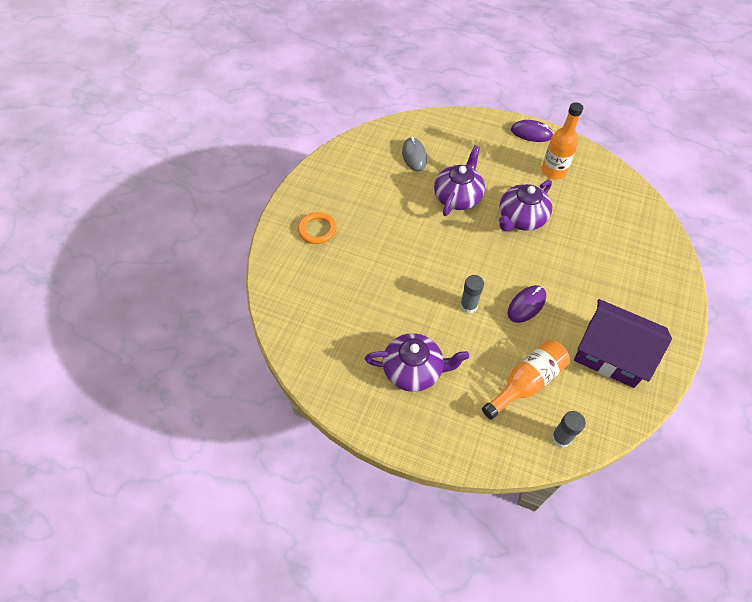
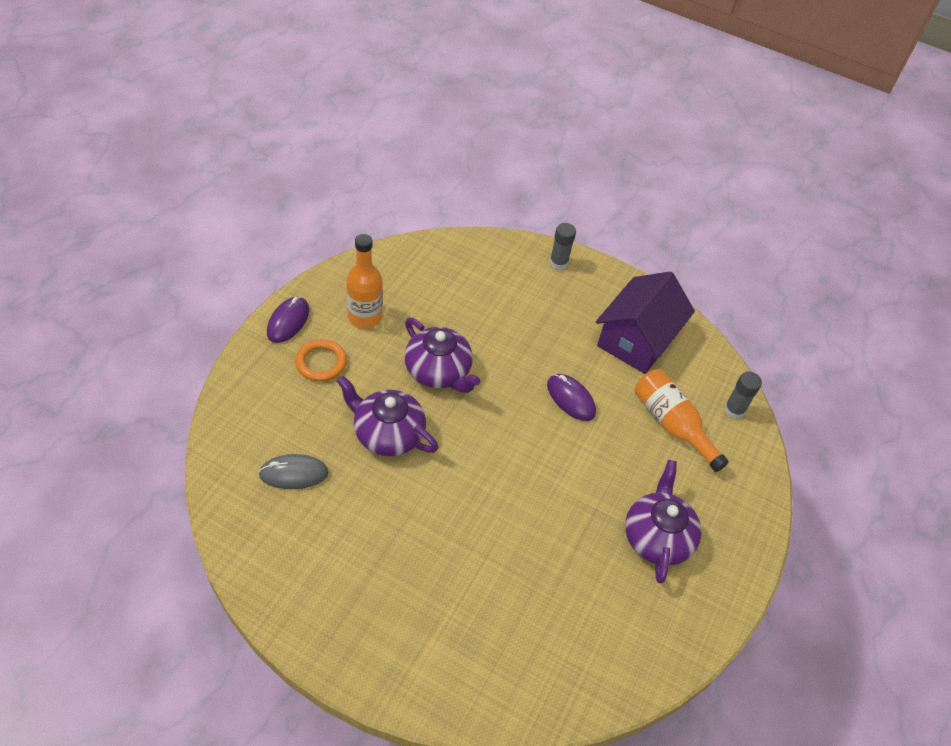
camera: 90 degrees left, 5 degrees down
(317, 230) = (417, 633): orange ring -> orange ring (321, 362)
(468, 306) = (568, 459): grey glue stick -> grey glue stick (558, 262)

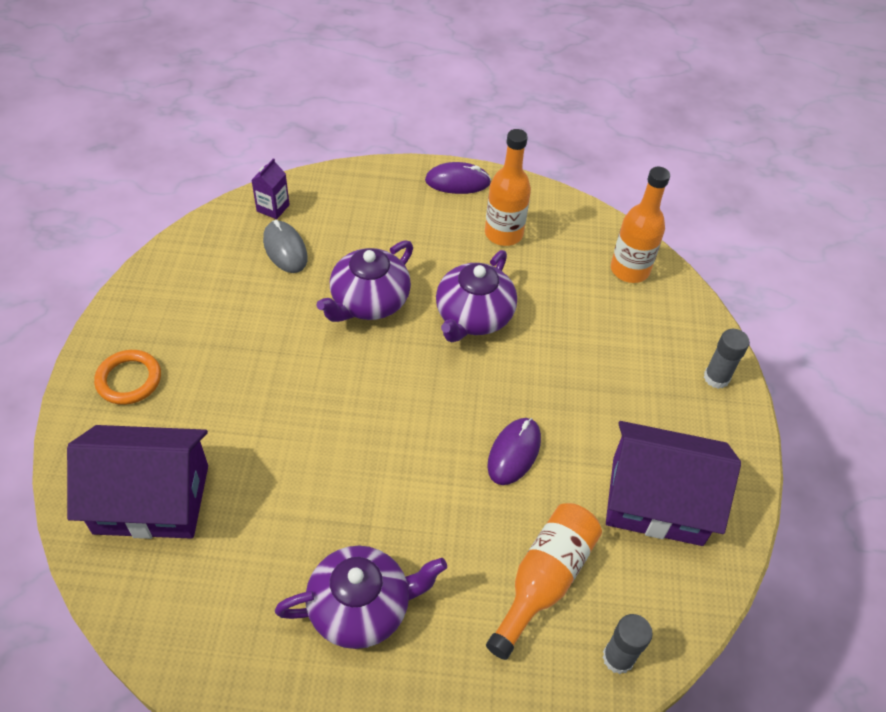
camera: 70 degrees right, 0 degrees up
(235, 466) = (273, 208): none -> purple carton
(321, 362) = (424, 222): orange ring -> orange ring (129, 380)
(387, 433) = (369, 301): purple teapot -> purple teapot turned 150 degrees counterclockwise
(443, 260) = (629, 270): none -> orange bottle
(516, 653) = (152, 499): none -> purple house

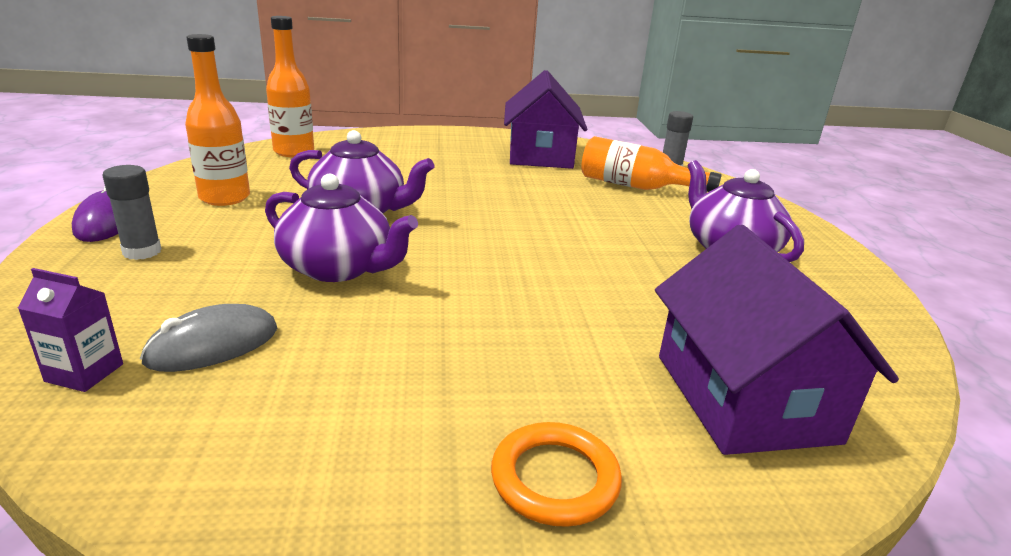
camera: 100 degrees left, 25 degrees down
(514, 452) = (526, 195): purple mouse -> none
(716, 378) = (417, 135): grey glue stick -> grey glue stick (142, 252)

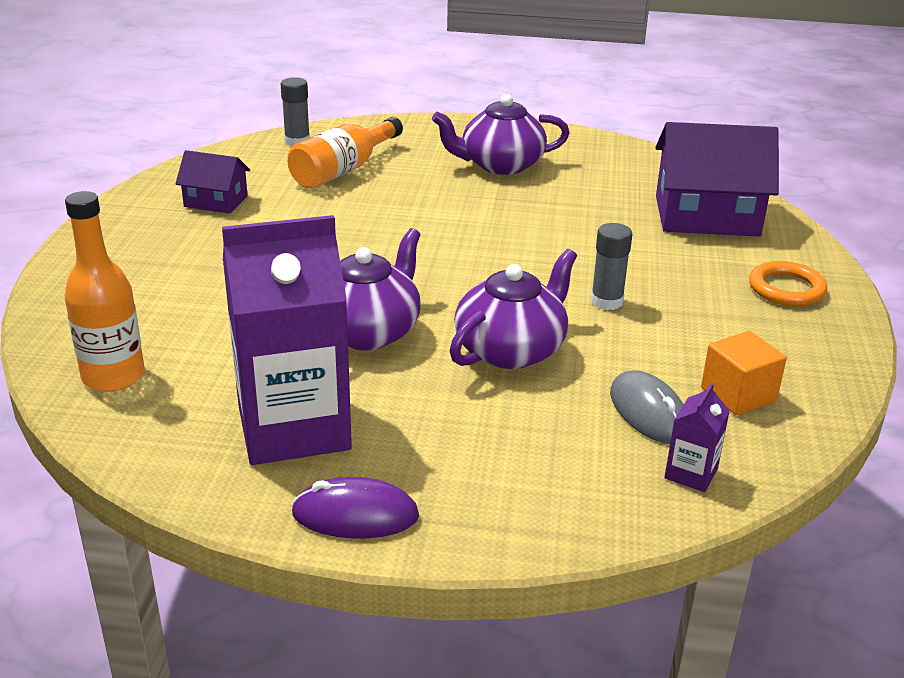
camera: 75 degrees left, 5 degrees up
(142, 252) = (453, 474): grey glue stick -> grey glue stick (606, 301)
(225, 198) = (293, 427): orange bottle -> purple carton
(241, 414) = (738, 394): none -> orange cube
(540, 155) = (216, 201): purple house -> purple house, size x0.53

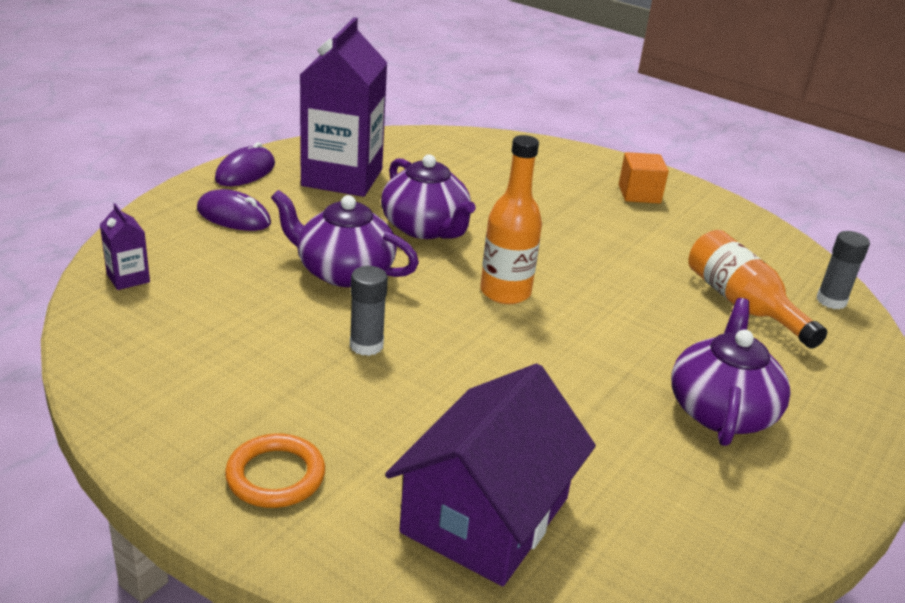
camera: 115 degrees right, 0 degrees up
(113, 376) = (451, 147): orange bottle -> orange bottle (505, 292)
(216, 201) = (693, 228): purple house -> none
(485, 466) = (233, 216): none -> purple mouse
(511, 349) = (343, 271): purple teapot -> purple teapot turned 135 degrees clockwise
(648, 412) = (204, 293): grey mouse -> none
(738, 394) = (170, 343): orange cube -> orange cube (639, 194)

